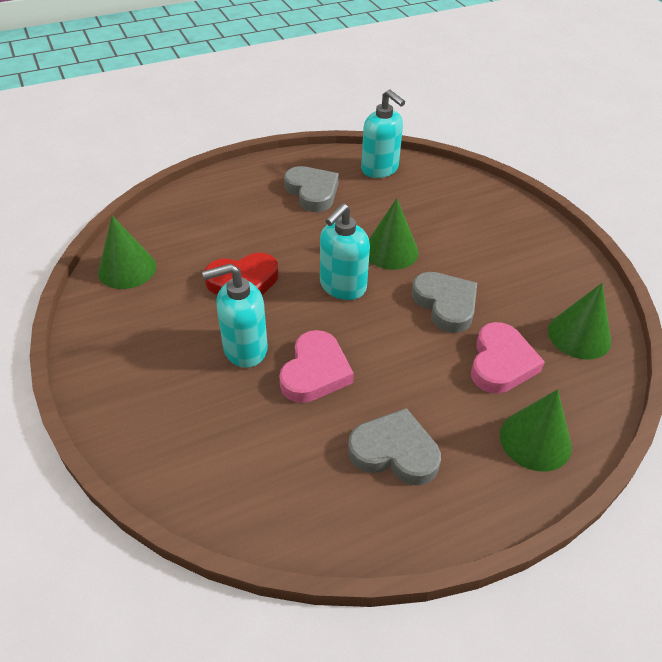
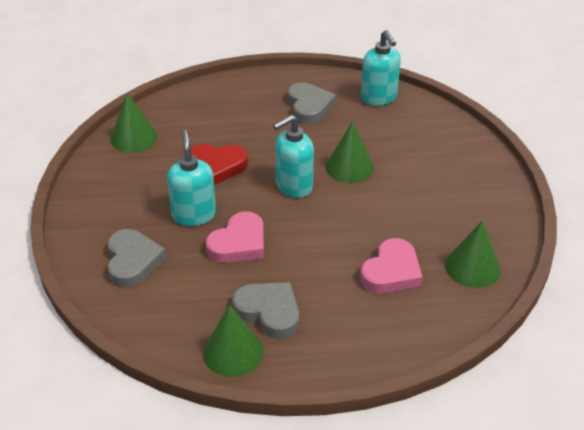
camera: 20 degrees right, 5 degrees down
(244, 349) = (194, 215): turquoise soap dispenser -> turquoise soap dispenser turned 75 degrees clockwise
(445, 304) = (371, 218): grey heart -> grey heart (133, 261)
(535, 440) = (384, 332): green cone -> green cone (233, 352)

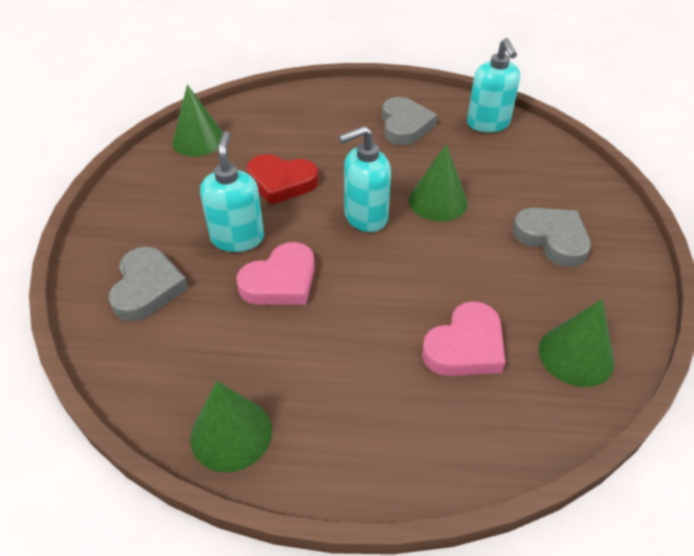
camera: 10 degrees right, 5 degrees up
(269, 312) = (293, 381): grey heart -> grey heart (552, 239)

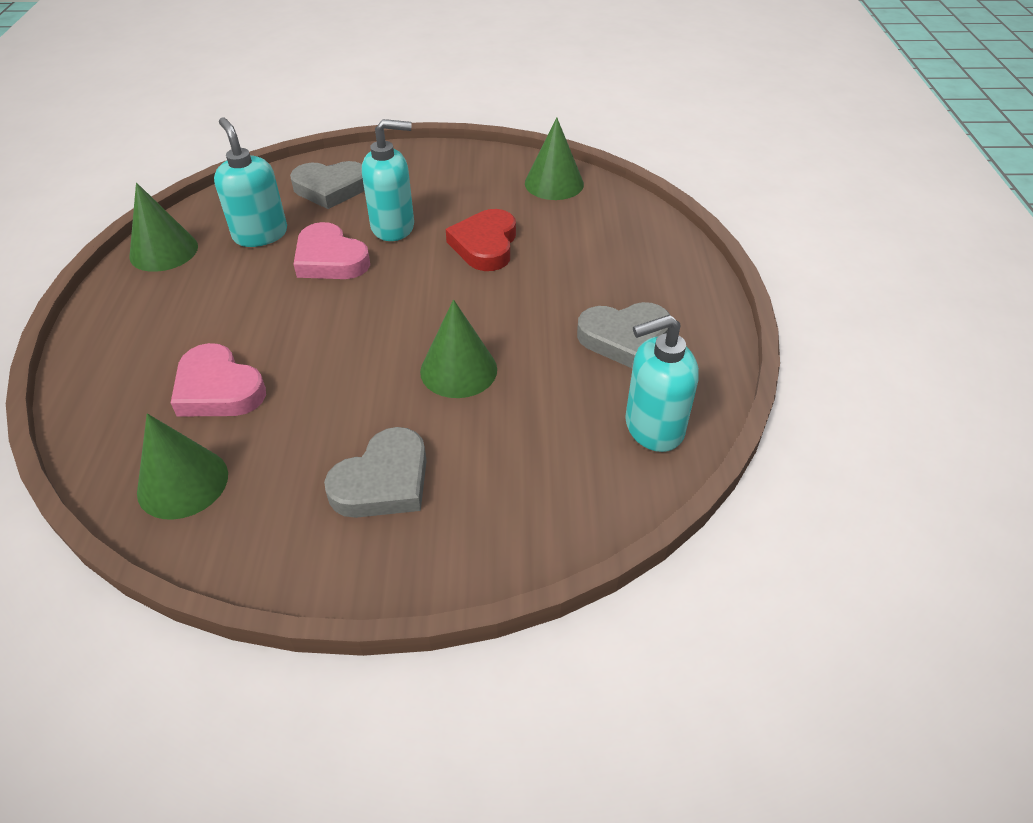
camera: 85 degrees right, 0 degrees up
(365, 217) = (426, 310): turquoise soap dispenser -> turquoise soap dispenser (260, 234)

